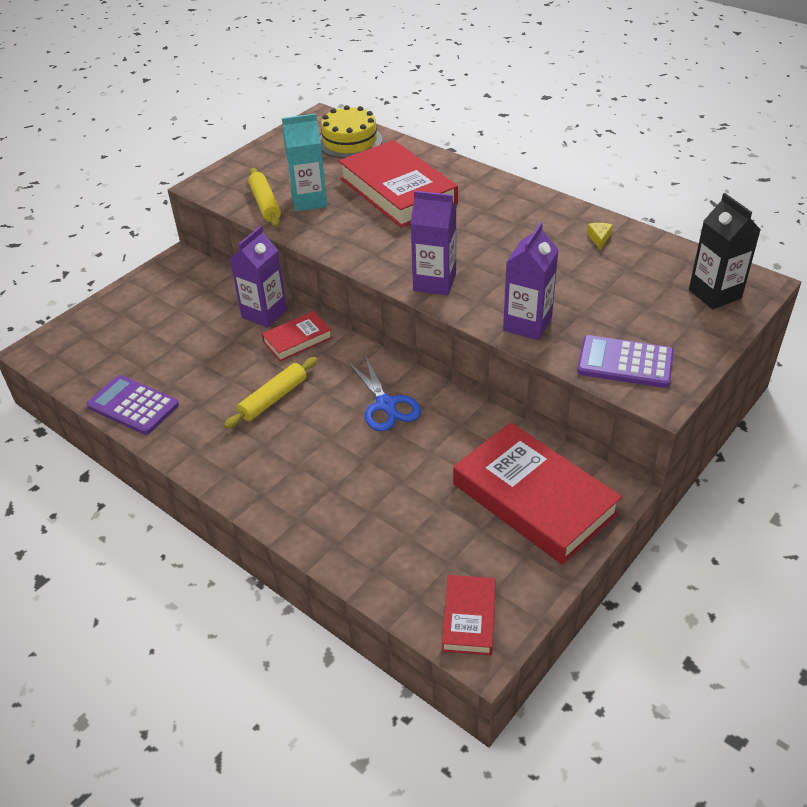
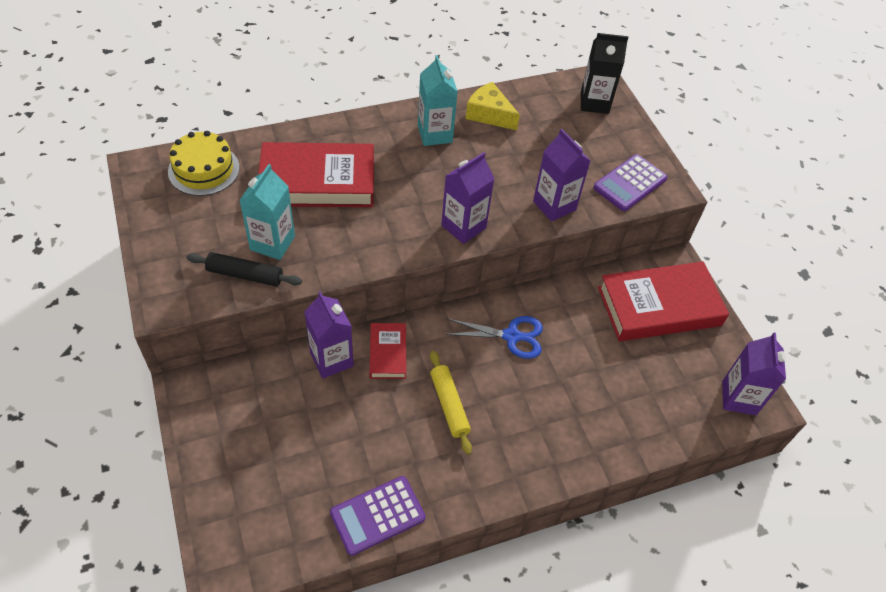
camera: 65 degrees left, 10 degrees up
(265, 204) = (245, 275): yellow rolling pin -> black rolling pin
(469, 618) = (739, 398): red book -> purple carton
(530, 221) = (435, 134): none -> turquoise carton
(599, 238) = (489, 114): yellow cheese -> yellow cheese, size x2.06

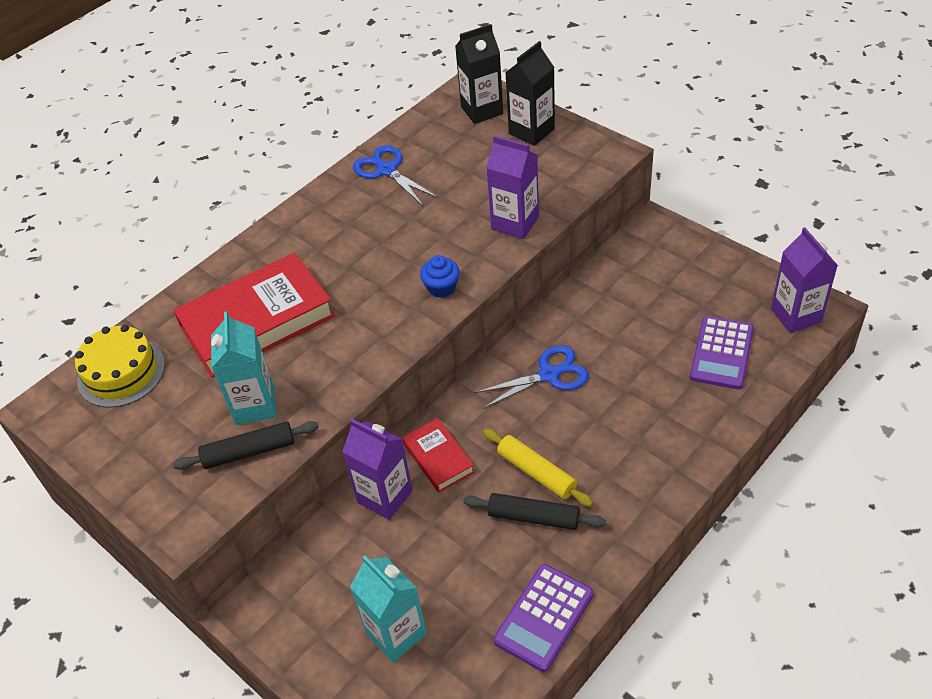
camera: 20 degrees left, 5 degrees down
(423, 437) = (533, 517): none -> black rolling pin
(435, 134) = (345, 215): turquoise carton -> turquoise carton (396, 633)
(463, 226) = (441, 287): purple carton -> blue cupcake
(489, 114) = (387, 170): yellow cheese -> blue scissors
(620, 139) = (531, 131): none -> black carton
(630, 183) = (571, 167): purple calculator -> purple calculator (722, 353)
(659, 306) = (666, 273): red book -> none

